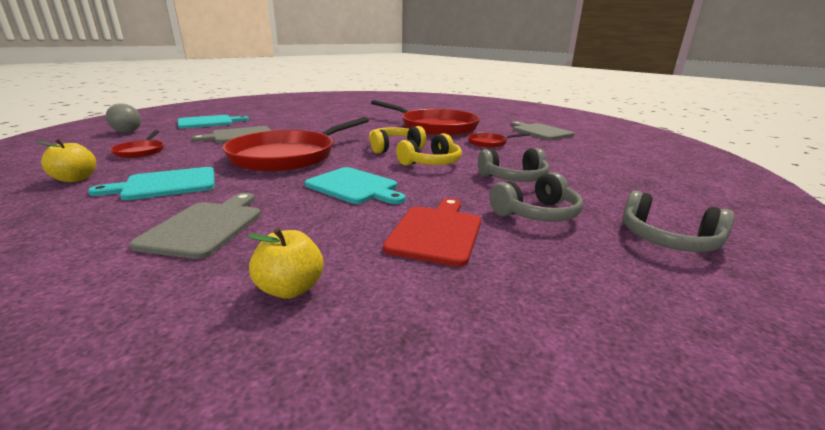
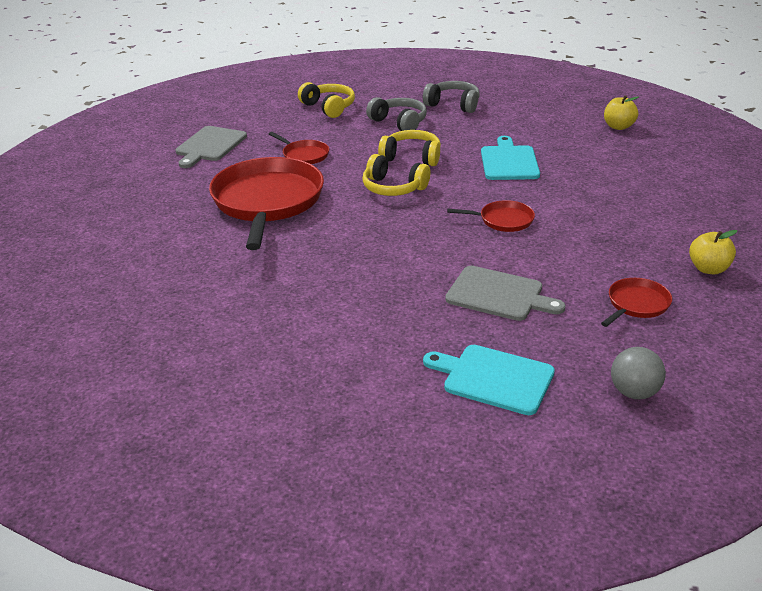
camera: 125 degrees left, 10 degrees up
(166, 184) = (636, 225): turquoise cutting board -> none
(205, 226) = (632, 171): grey cutting board -> none
(288, 156) = (503, 220): red pan -> red pan, size x0.45
(436, 232) = (521, 119): red cutting board -> none
(587, 167) = (328, 107): none -> yellow headphones
(667, 240) = (436, 77): grey headphones -> none

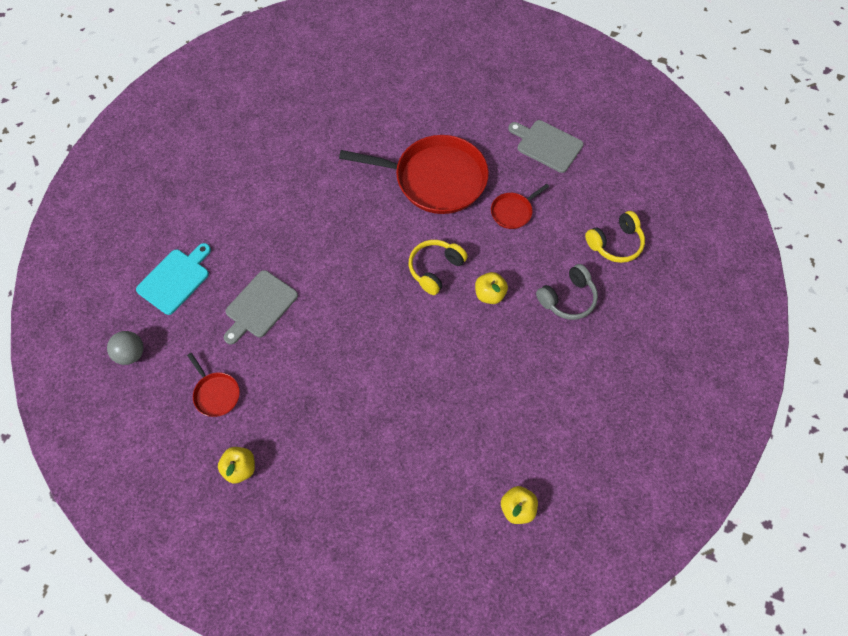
camera: 100 degrees right, 30 degrees up
(411, 157) = (489, 294): yellow headphones -> yellow apple
(453, 105) = (603, 358): grey headphones -> none
(503, 220) = (359, 339): red pan -> none
(509, 161) = (462, 374): turquoise cutting board -> none

